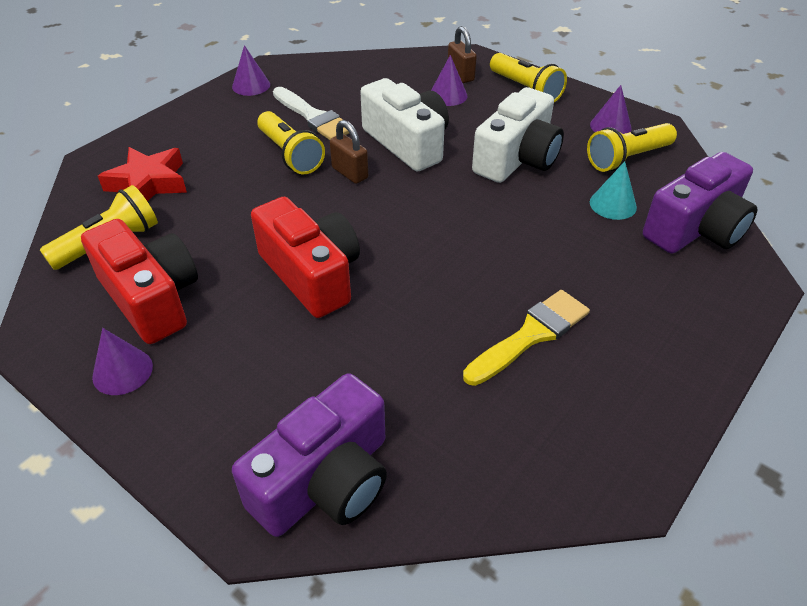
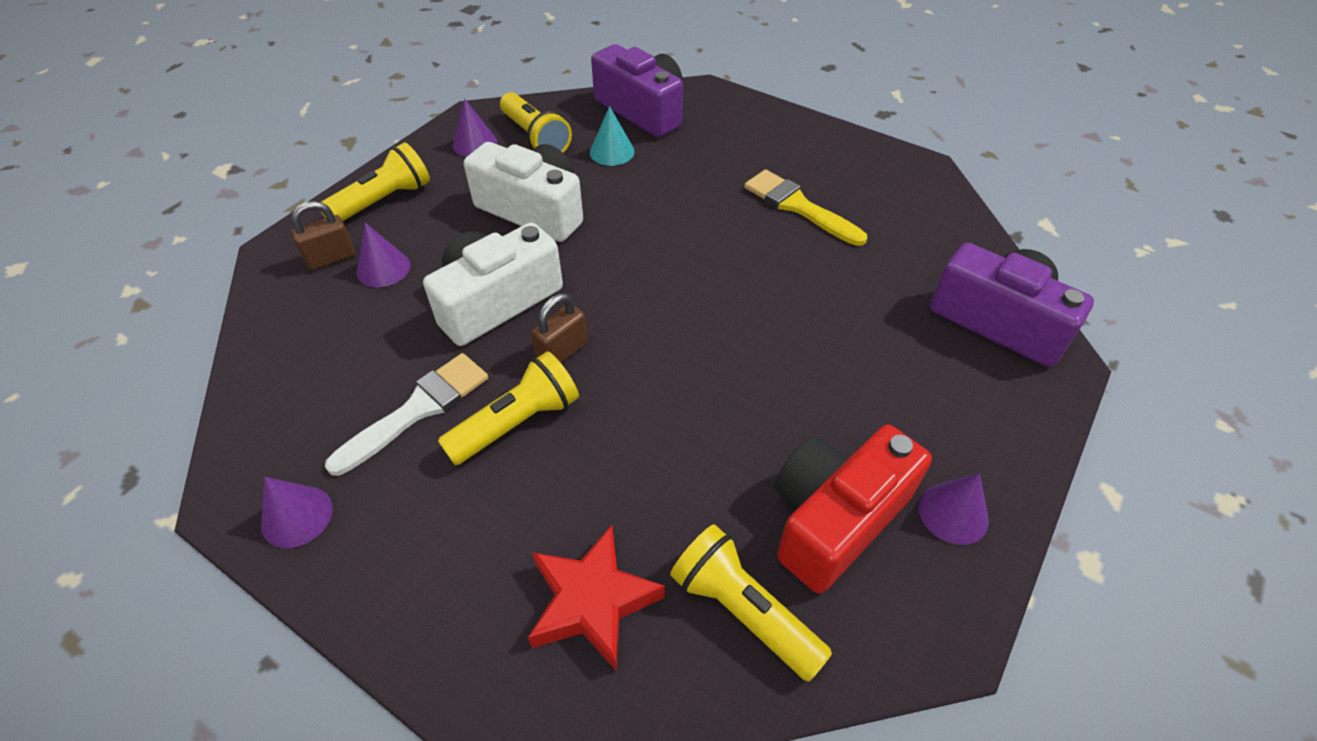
camera: 95 degrees left, 5 degrees up
(312, 274) = (757, 364): red camera -> none

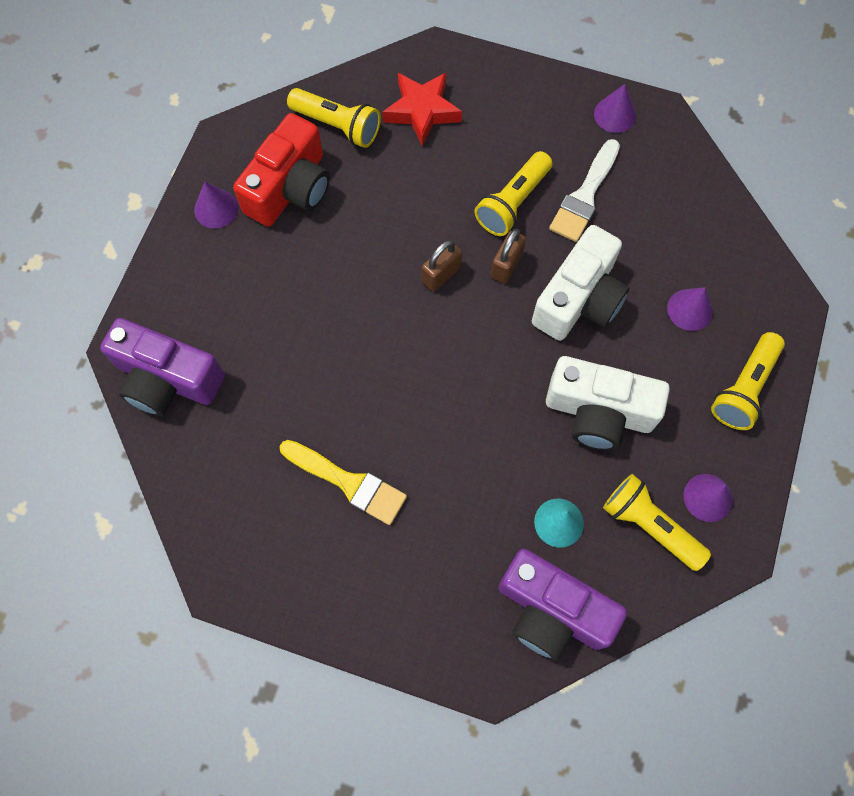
camera: 165 degrees right, 20 degrees up
(331, 258) = (740, 310): brown padlock -> brown padlock (441, 274)

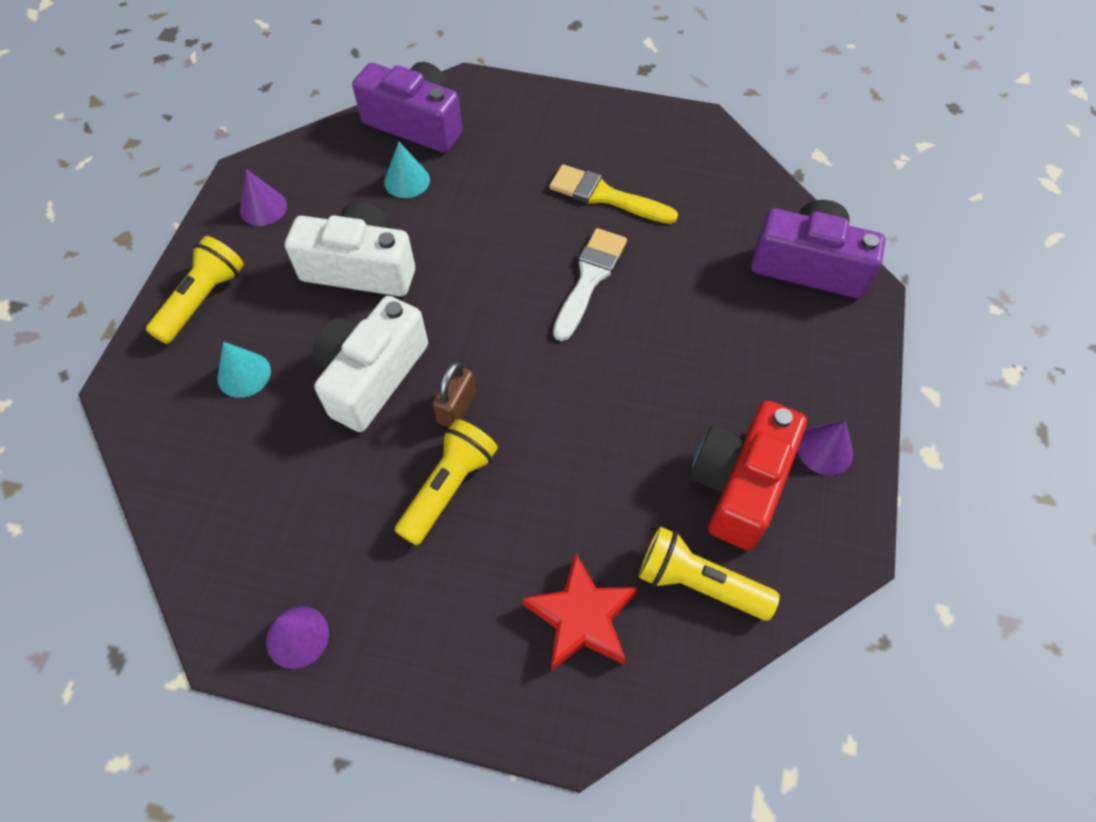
camera: 175 degrees right, 10 degrees down
(441, 274) = (534, 391): brown padlock -> none
(585, 196) = (353, 505): white brush -> white brush (589, 278)
(649, 525) = (322, 184): yellow flashlight -> none
(690, 309) = (244, 374): purple cone -> turquoise cone

